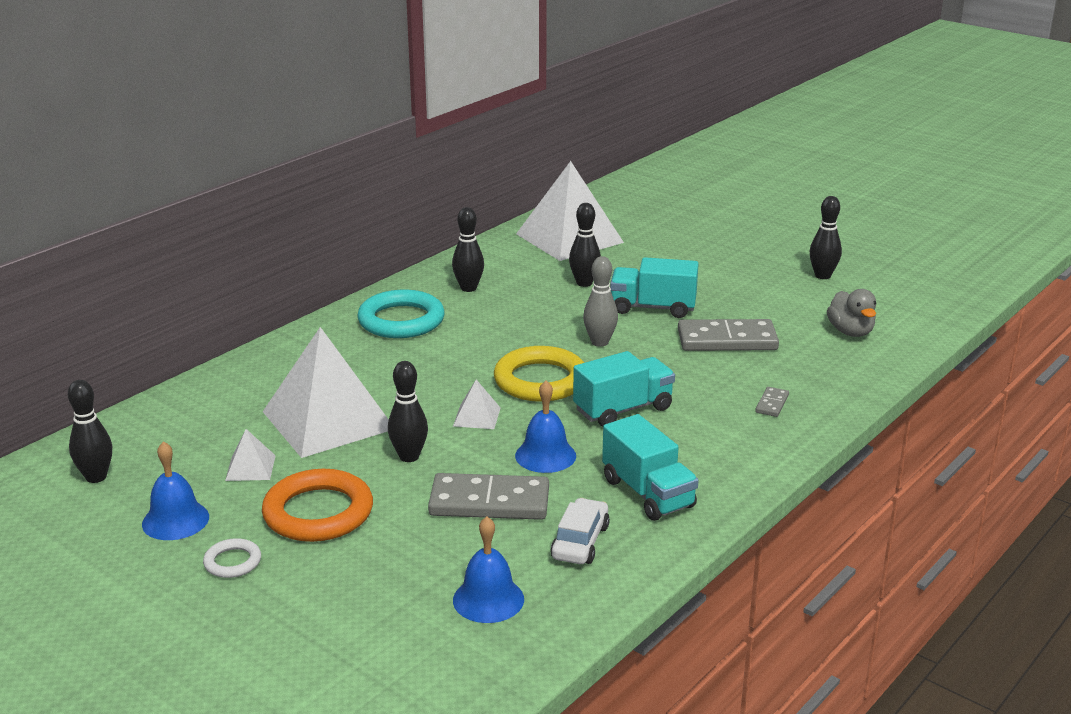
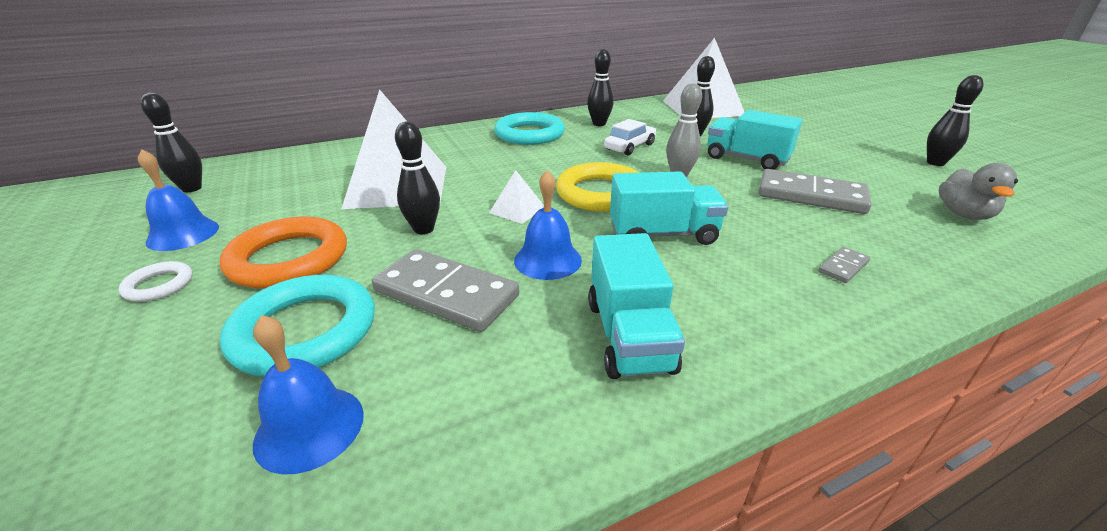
camera: 25 degrees right, 5 degrees up
(250, 468) = (295, 207): white pyramid -> none
(410, 555) = (305, 331): none -> turquoise ring
(580, 542) = (496, 378): white car -> white car (629, 147)

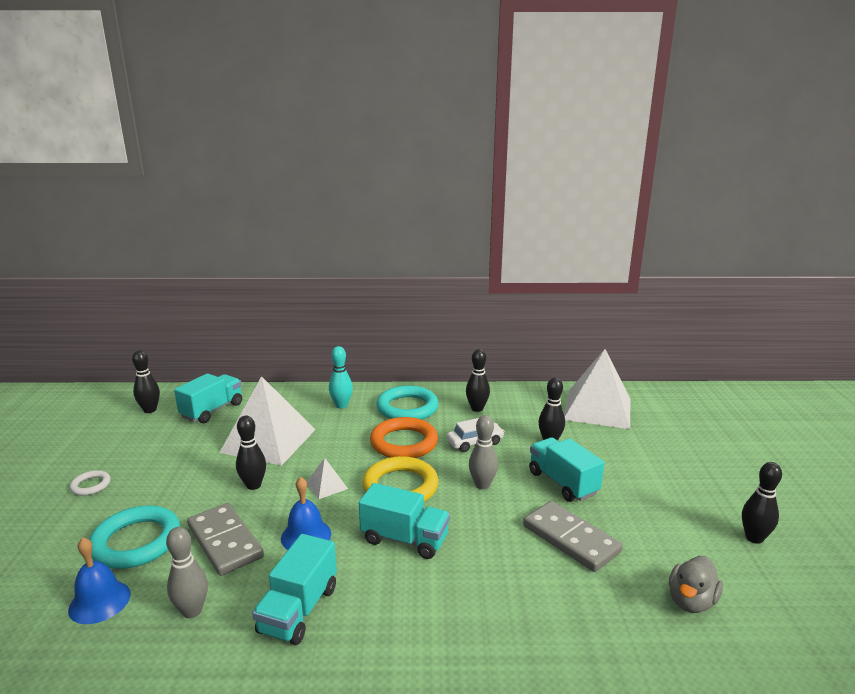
camera: 25 degrees right, 10 degrees down
(183, 234) = (123, 449): blue bell -> none
(289, 259) = (163, 486): orange ring -> orange ring (404, 443)
(290, 174) = (212, 410): none -> turquoise truck
(454, 143) = (341, 405): none -> turquoise bowling pin
(483, 386) = (192, 611): none -> grey bowling pin
(843, 267) = (506, 612): grey domino -> none

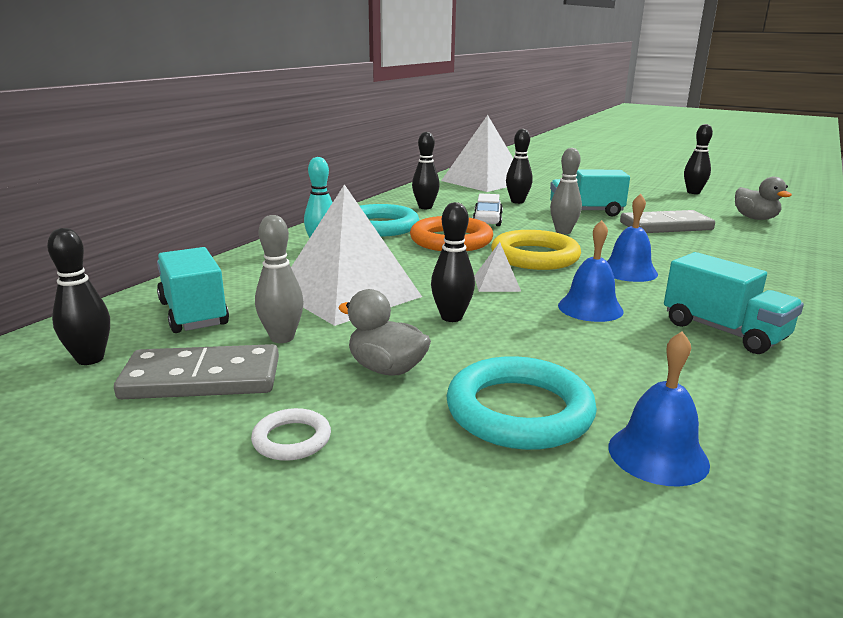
camera: 60 degrees left, 0 degrees up
(171, 486) = (386, 369): none -> grey duck
(192, 611) = (705, 388): grey bowling pin -> grey bowling pin (282, 338)
(225, 541) = (568, 350): grey domino -> grey domino (202, 378)
(405, 539) = (628, 271): turquoise truck -> blue bell

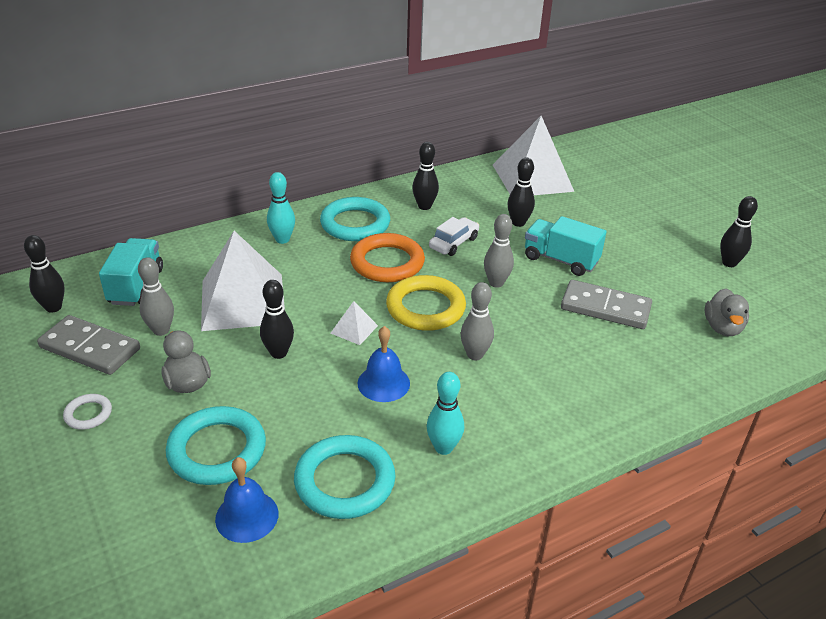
camera: 30 degrees right, 15 degrees up
(628, 271) = (475, 355): blue bell -> grey bowling pin
(693, 385) = (345, 481): none -> turquoise ring
(724, 331) = (443, 447): turquoise truck -> turquoise bowling pin

